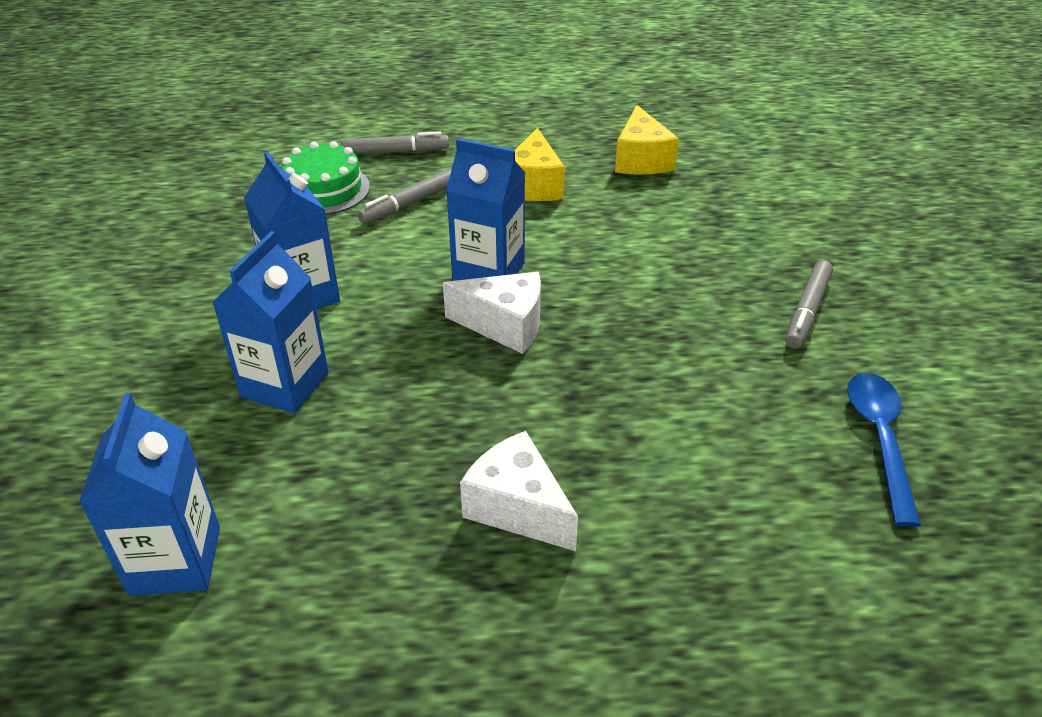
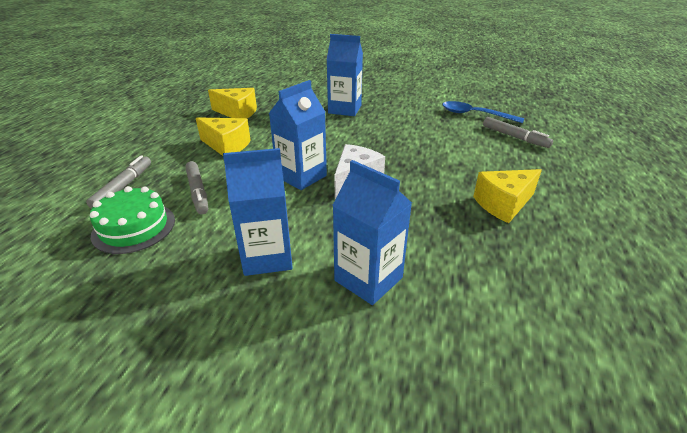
camera: 70 degrees left, 5 degrees down
(175, 560) = (541, 360): blue carton -> blue carton (344, 109)
(517, 508) = (503, 204): white cheese -> yellow cheese
(807, 311) = (391, 107): grey marker -> grey marker (515, 137)

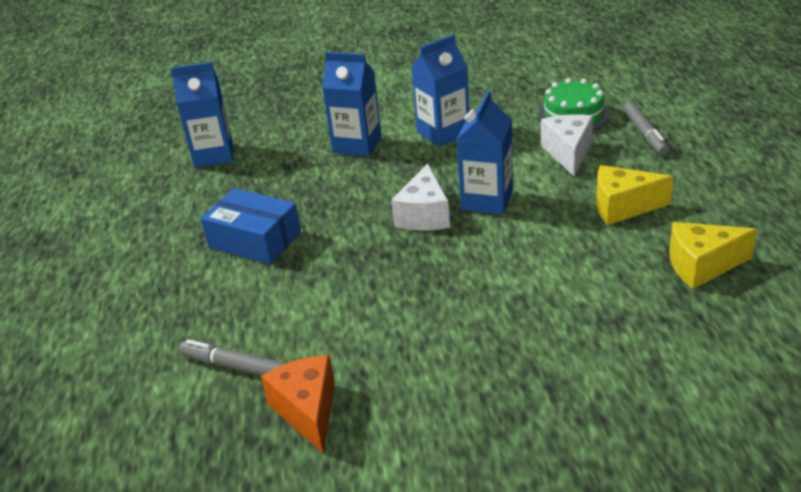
camera: 160 degrees right, 0 degrees up
(198, 192) = (568, 153): grey marker -> white cheese
(344, 109) = (545, 339): blue carton -> blue carton (213, 155)
(474, 115) = (307, 411): blue spoon -> orange cheese
(503, 204) = (254, 240): yellow cheese -> blue box

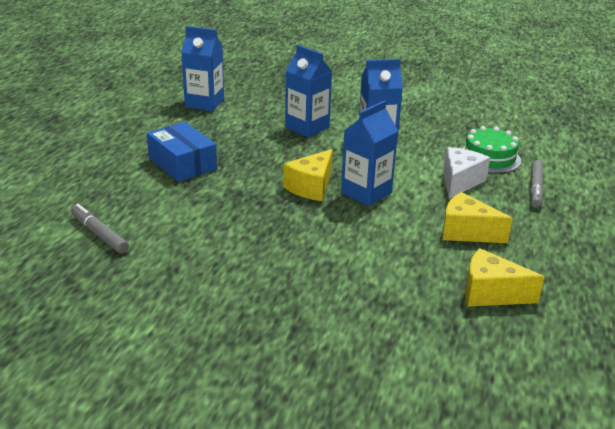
camera: 20 degrees right, 5 degrees down
(307, 411) = (119, 277): orange cheese -> none
(424, 215) = (311, 187): white cheese -> yellow cheese

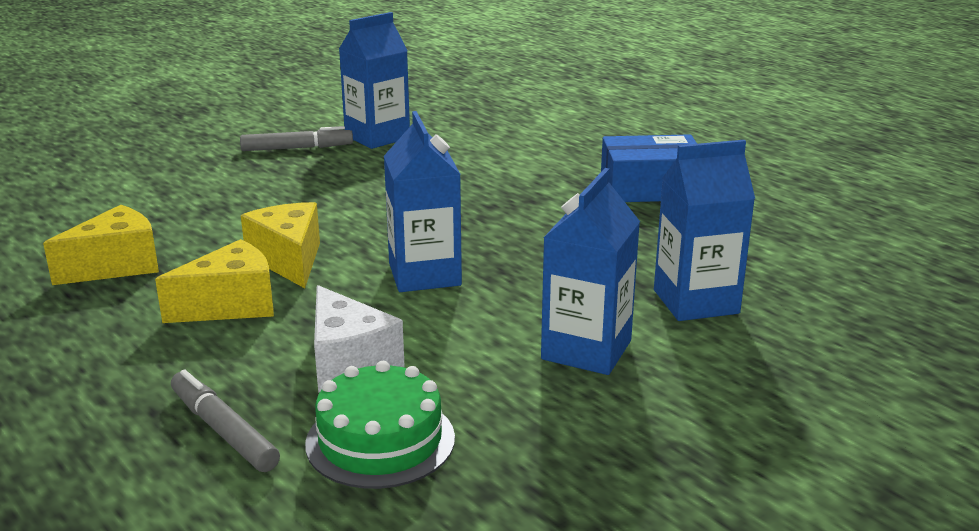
camera: 125 degrees right, 5 degrees down
(99, 234) = (528, 127): grey marker -> grey marker (297, 148)
(204, 103) = (869, 246): blue carton -> blue carton (377, 137)
(311, 187) = (489, 244): yellow cheese -> yellow cheese (289, 260)

